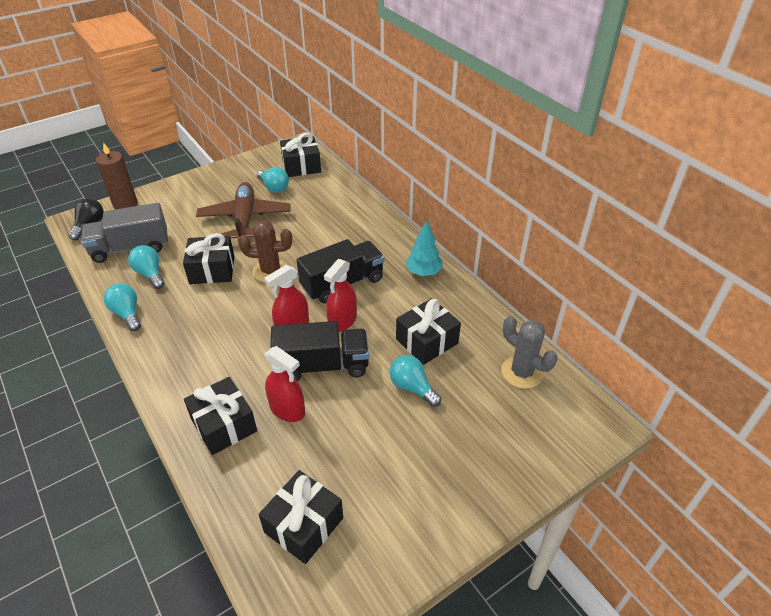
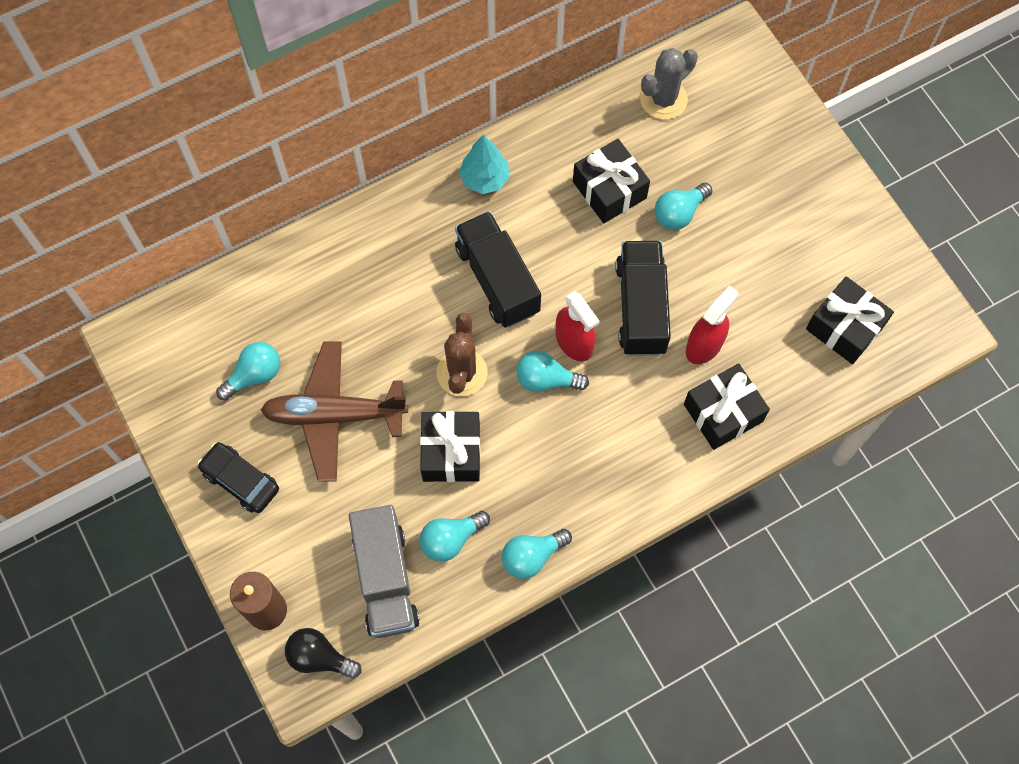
camera: 85 degrees left, 25 degrees up
(207, 188) = (240, 480): none -> black car
(262, 313) = (546, 379): none -> turquoise light bulb
(301, 166) = (197, 333): black gift -> none
(342, 321) = (568, 282): red spray bottle -> none

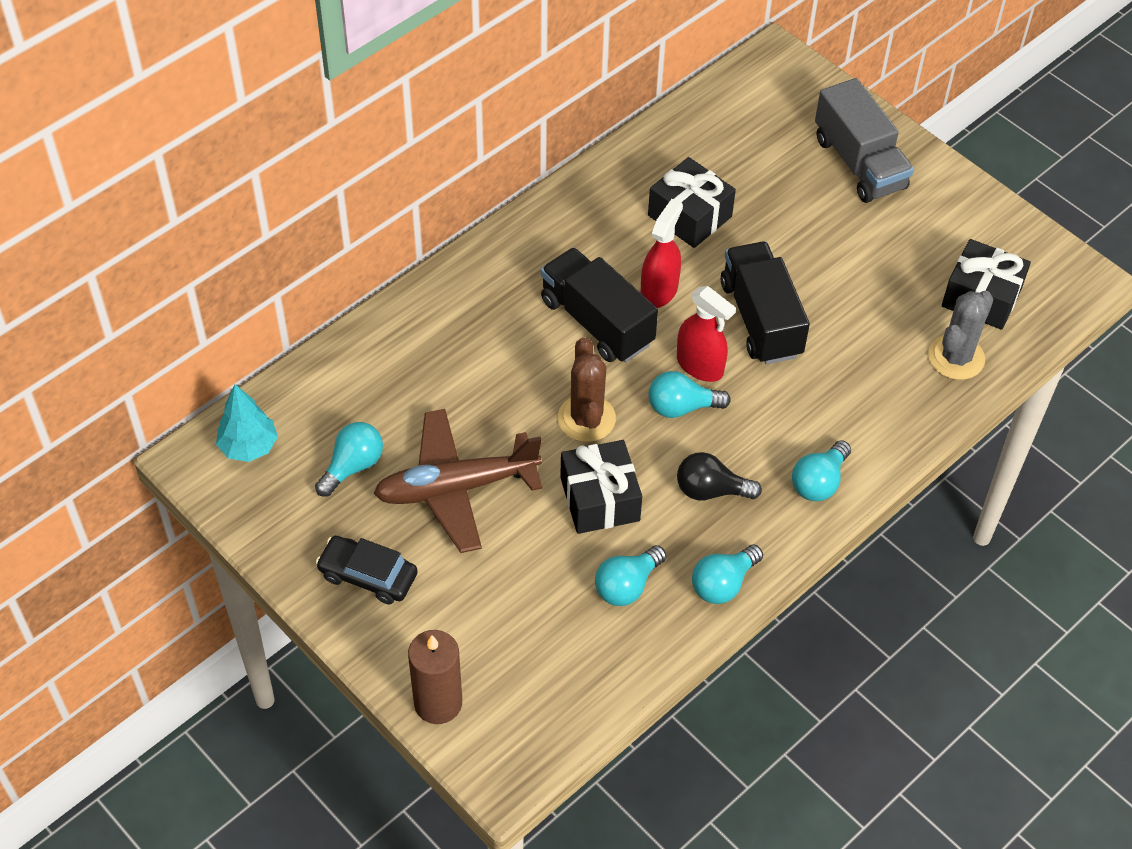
camera: 15 degrees left, 15 degrees down
(319, 657) = (514, 739): black light bulb -> black light bulb (711, 490)
(386, 579) = (566, 641): grey truck -> grey truck (859, 163)
(485, 179) = (552, 229): turquoise tree -> turquoise tree (249, 447)
(663, 99) = (719, 124): grey cactus -> grey cactus (956, 357)
(679, 213) = (771, 224): turquoise light bulb -> turquoise light bulb (819, 482)
(704, 345) = (840, 342): red spray bottle -> red spray bottle (659, 291)
(723, 413) = (883, 402): black gift -> none

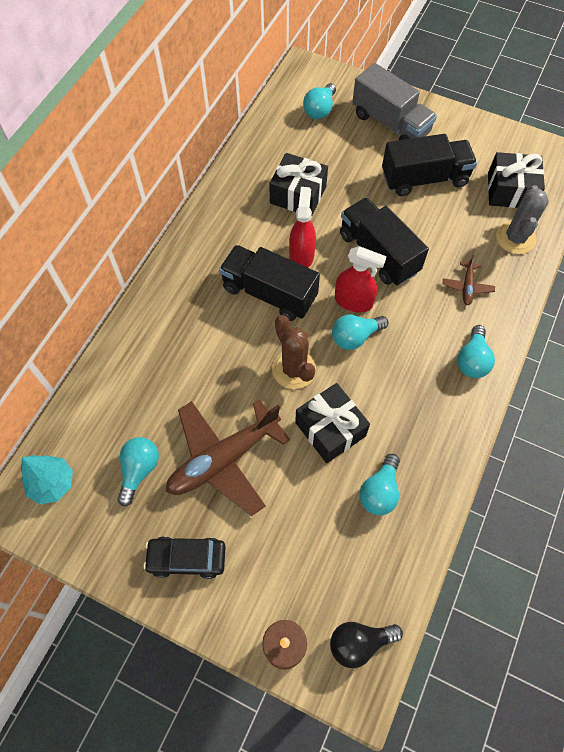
camera: 20 degrees left, 10 degrees up
(711, 490) = (403, 393): black light bulb -> black light bulb (359, 643)
(723, 584) = (445, 463): turquoise light bulb -> turquoise light bulb (320, 110)
(858, 396) = (467, 287): none -> brown plane
(870, 247) = (424, 179): none -> black truck

